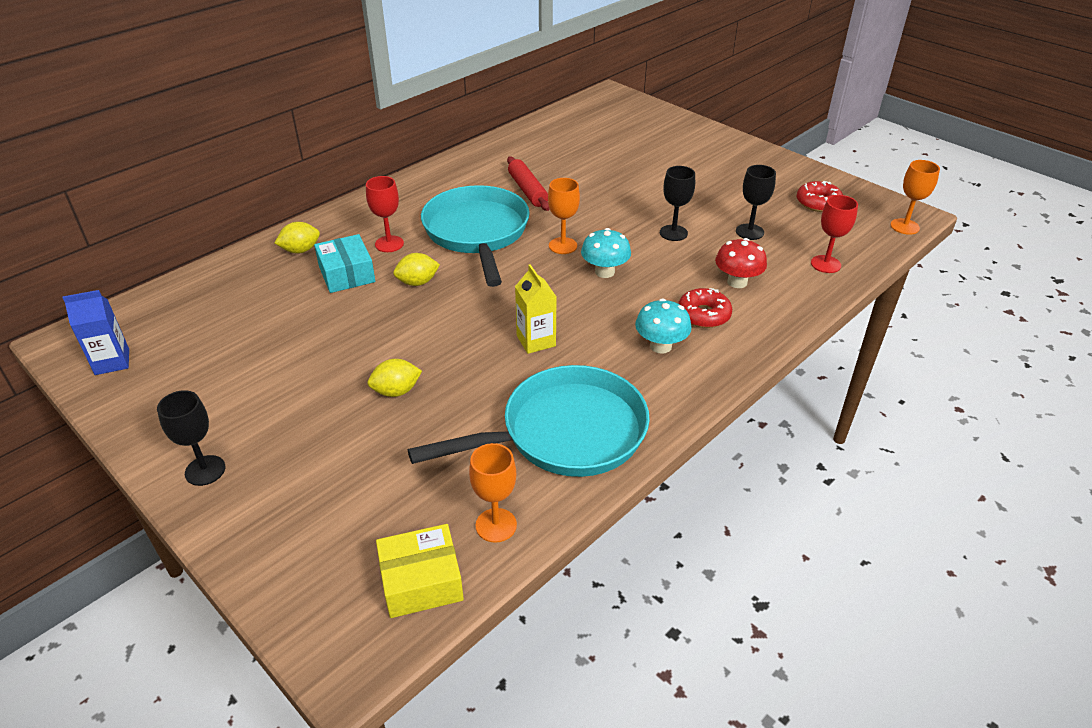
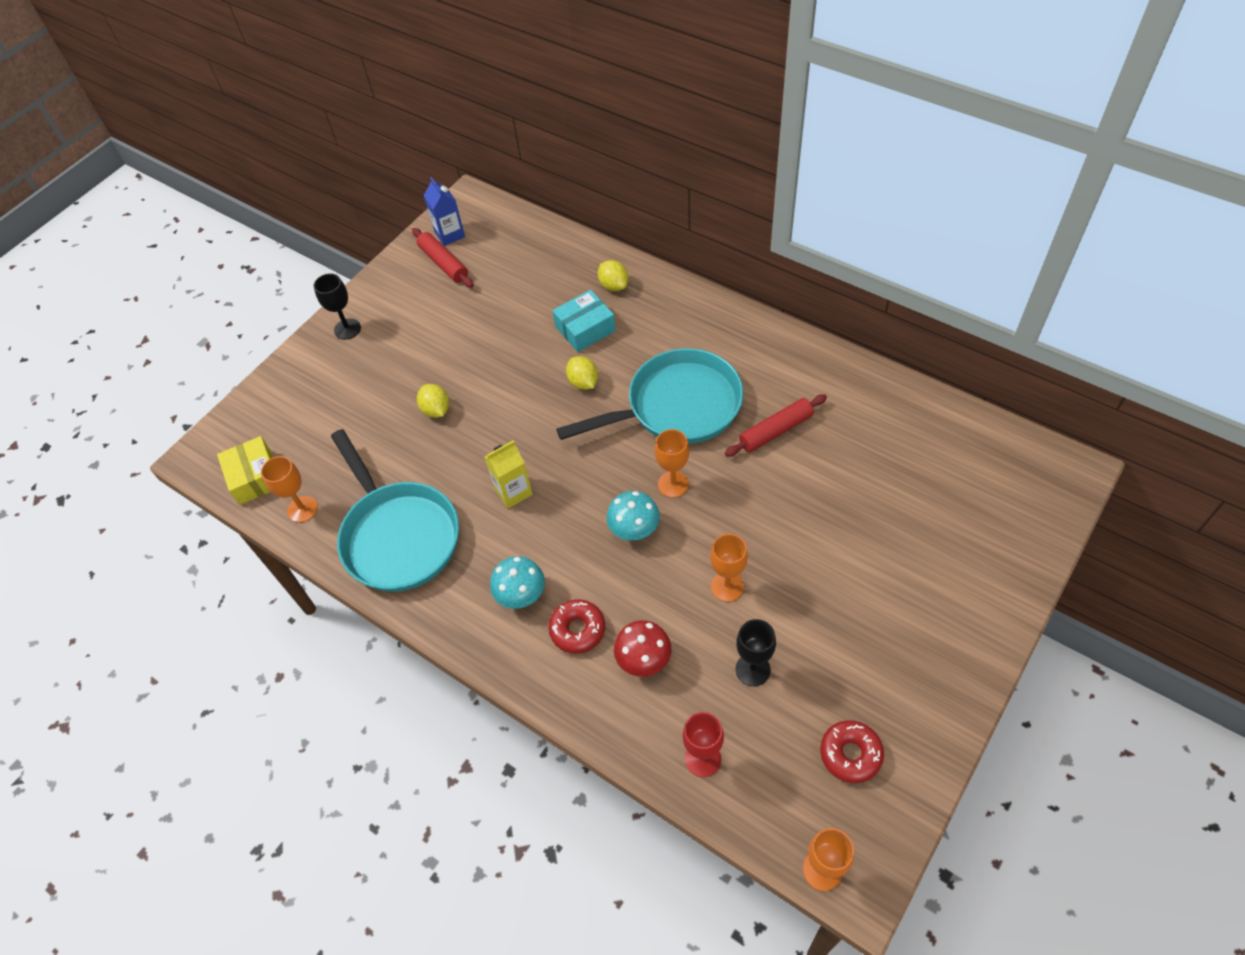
camera: 85 degrees right, 15 degrees up
(159, 370) = (443, 263): none -> red rolling pin
(389, 244) = (640, 344): red goblet -> none
(673, 233) = (727, 586): black goblet -> orange goblet

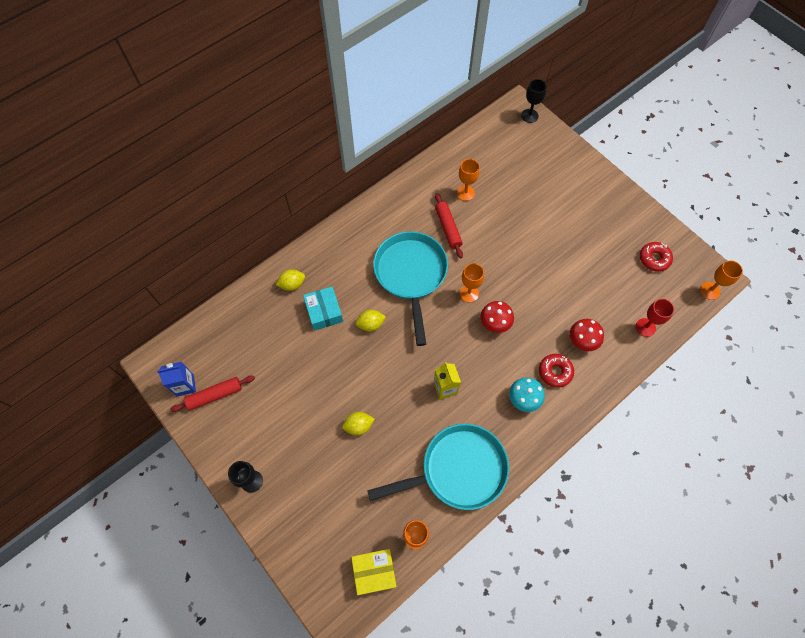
camera: 80 degrees left, 10 degrees up
(634, 529) = (495, 323): turquoise mushroom -> red mushroom
(727, 586) = (546, 285): orange goblet -> orange goblet (465, 193)
(752, 669) = (599, 288): black goblet -> black goblet (529, 116)

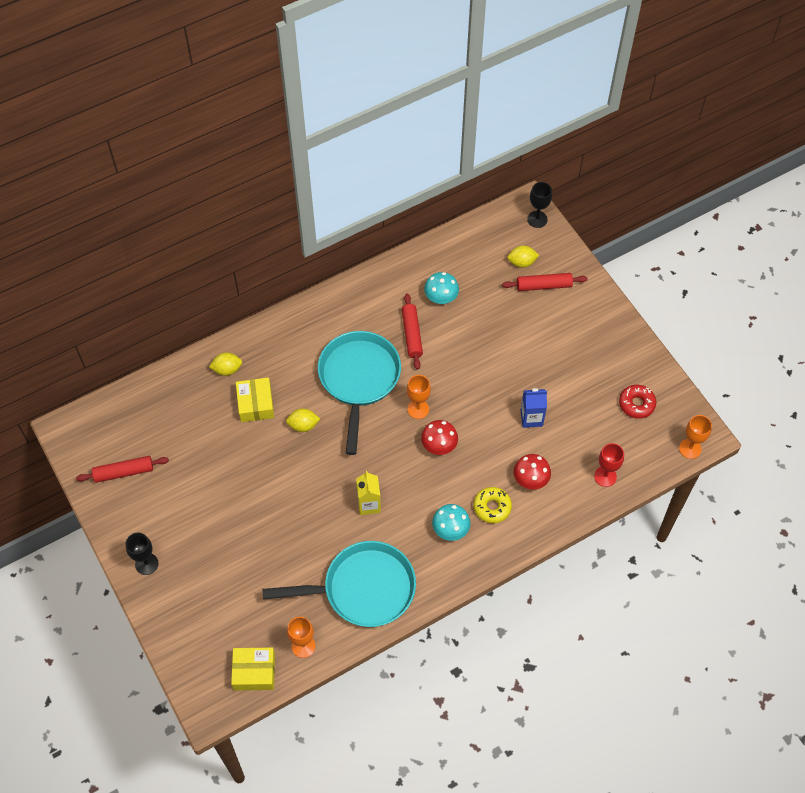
camera: 10 degrees right, 5 degrees down
(185, 385) = (95, 457): blue carton -> blue carton (531, 418)
(324, 312) = (255, 404): turquoise box -> yellow box
(358, 426) = (268, 528): yellow lemon -> yellow lemon (522, 262)
(465, 193) = (441, 298): orange goblet -> turquoise mushroom
(549, 170) = (544, 285): none -> red rolling pin
(555, 372) = (492, 507): red donut -> yellow donut

